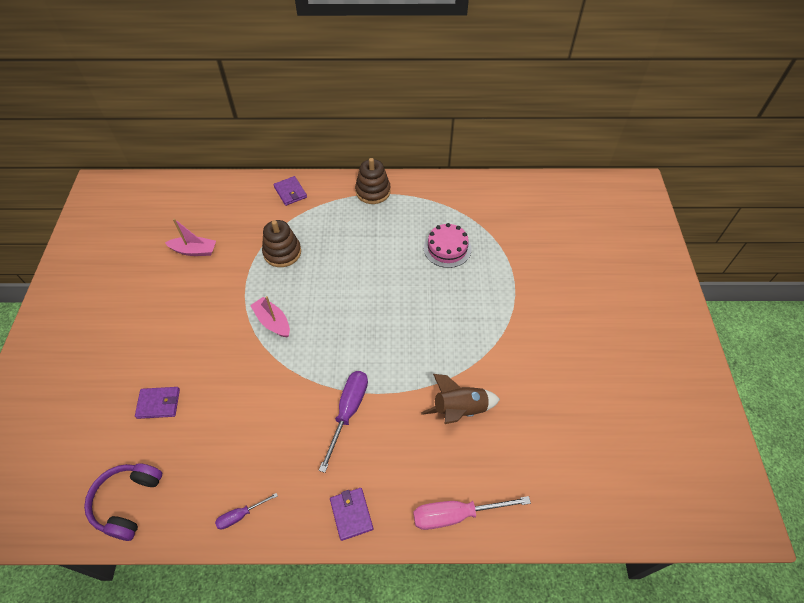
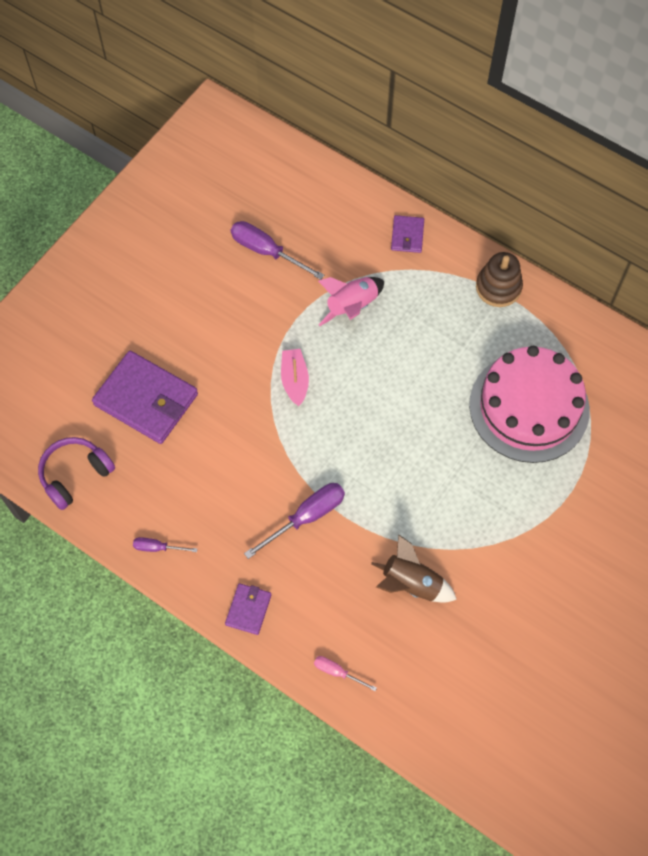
camera: 35 degrees right, 10 degrees up
(158, 404) = (146, 400): purple wallet -> purple wallet, size x2.05
(194, 251) = (266, 251): pink boat -> purple screwdriver
(282, 252) = (352, 306): brown stacking toy -> pink rocket
(447, 248) = (529, 407): pink cake -> pink cake, size x1.96
(456, 515) = (337, 672): pink screwdriver -> pink screwdriver, size x0.54

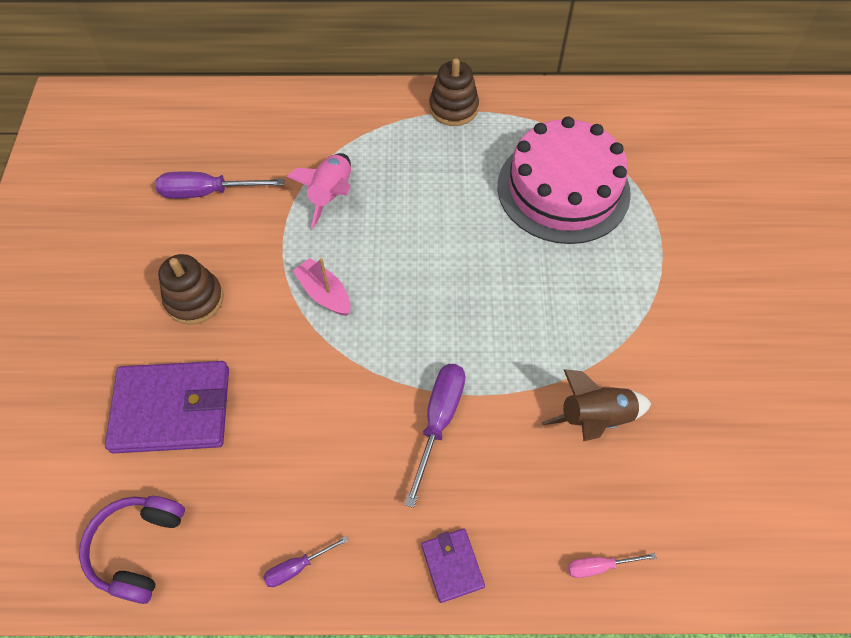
camera: 35 degrees left, 5 degrees down
(206, 330) = (194, 299): none -> brown stacking toy
(407, 235) = (337, 109): purple wallet -> none

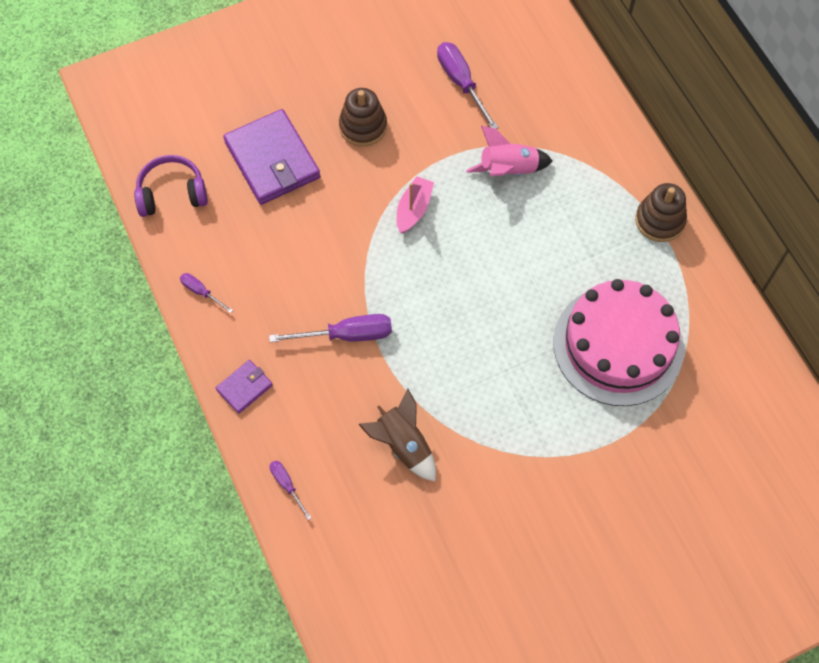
camera: 65 degrees right, 5 degrees up
(599, 566) = (287, 485): pink screwdriver -> purple screwdriver

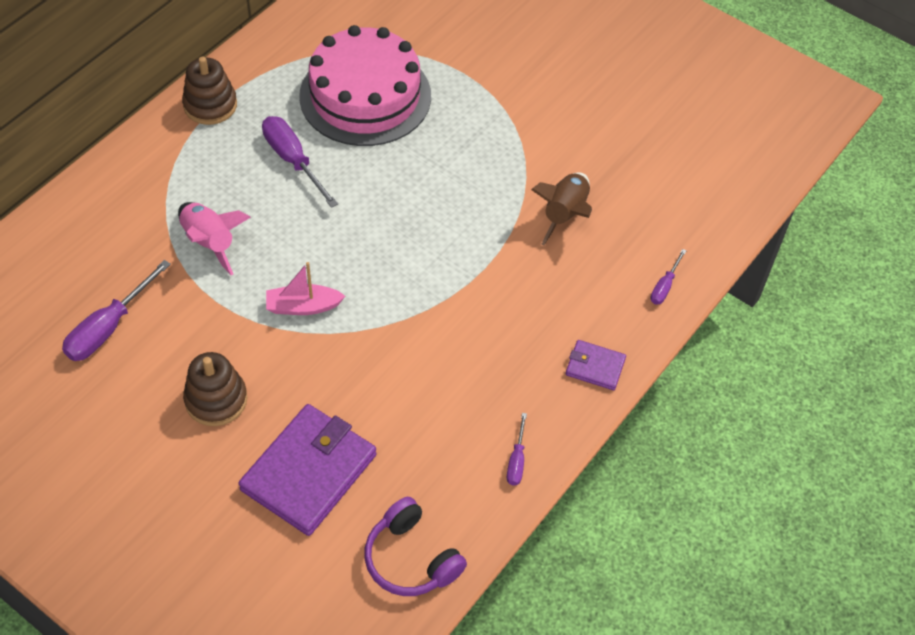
camera: 120 degrees left, 10 degrees down
(346, 335) = (483, 304): purple screwdriver -> purple screwdriver (293, 160)

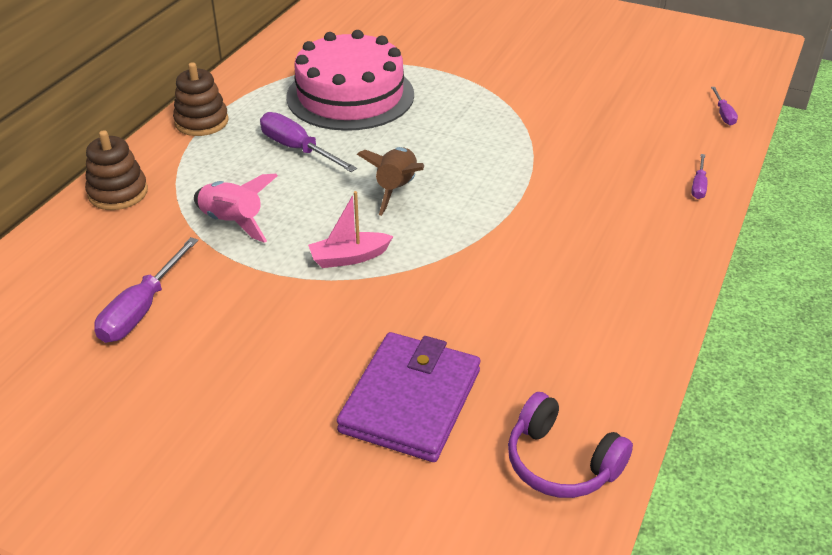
camera: 10 degrees left, 15 degrees down
(216, 399) = (282, 352): brown stacking toy -> brown stacking toy (118, 193)
(516, 460) = (631, 348): purple screwdriver -> purple screwdriver (723, 114)
(565, 214) = (576, 149): brown rocket -> brown rocket (396, 189)
(595, 367) = (668, 257): purple wallet -> none

